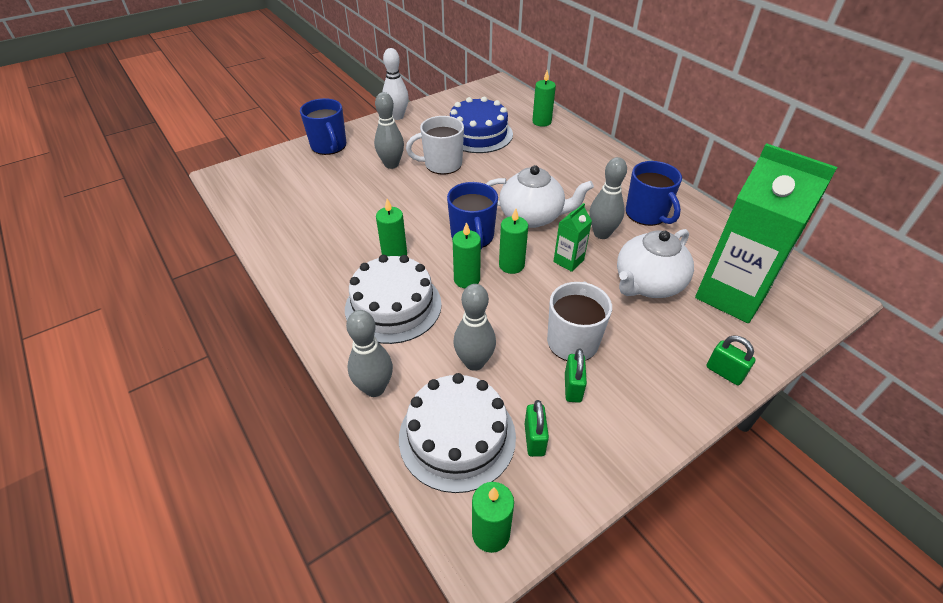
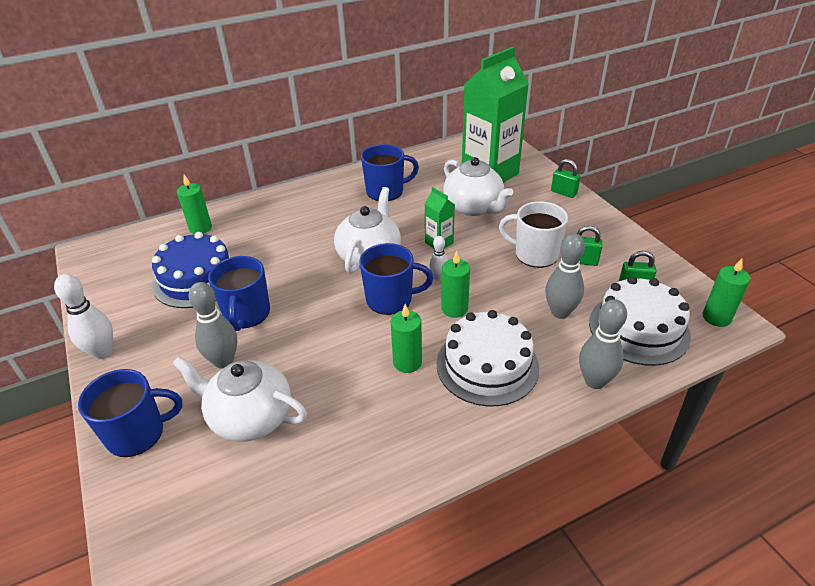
camera: 80 degrees left, 5 degrees down
(339, 186) = (250, 417): none -> white teapot
(442, 164) = (246, 314): white mug -> blue mug
(511, 265) = (438, 277): green candle -> white bowling pin
(601, 234) = (406, 219): grey bowling pin -> none
(724, 372) = (563, 193): green padlock -> green padlock turned 75 degrees clockwise

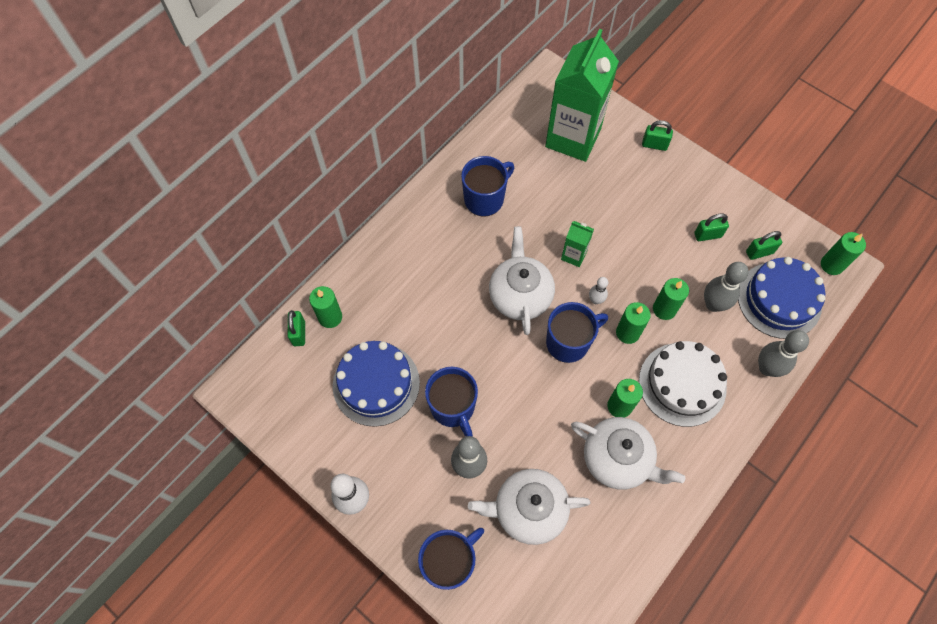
camera: 25 degrees left, 25 degrees up
(168, 231) = (299, 333): none -> green padlock
(473, 207) = (581, 194): white teapot -> white teapot (617, 459)
(504, 302) = (664, 309): none -> green candle
(535, 254) = (664, 240): white mug -> none
(638, 329) = (779, 300): white cake -> blue cake

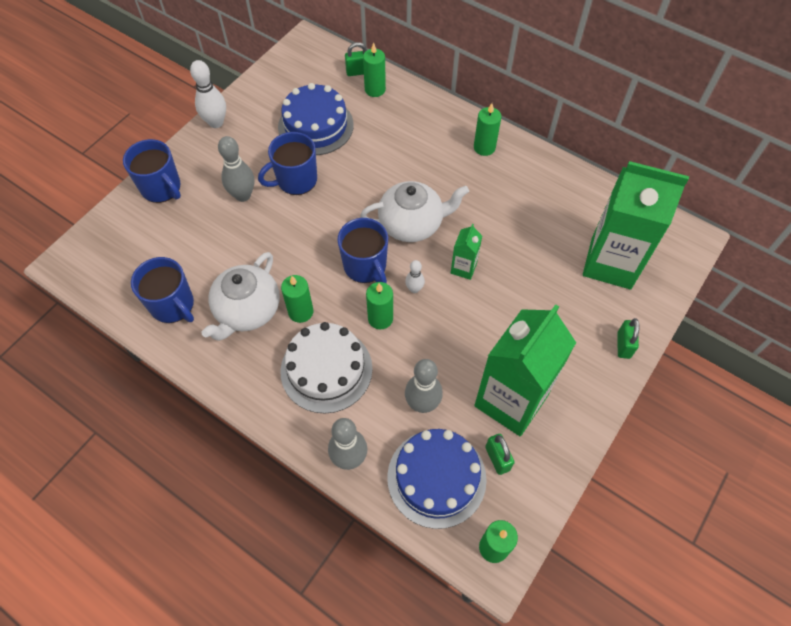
camera: 85 degrees right, 5 degrees down
(485, 199) = (516, 189): blue mug -> blue mug (173, 305)
(528, 510) = (202, 241): white teapot -> none
(664, 309) = (411, 353): green candle -> green candle (484, 147)
(707, 235) = (511, 400): green padlock -> green carton

